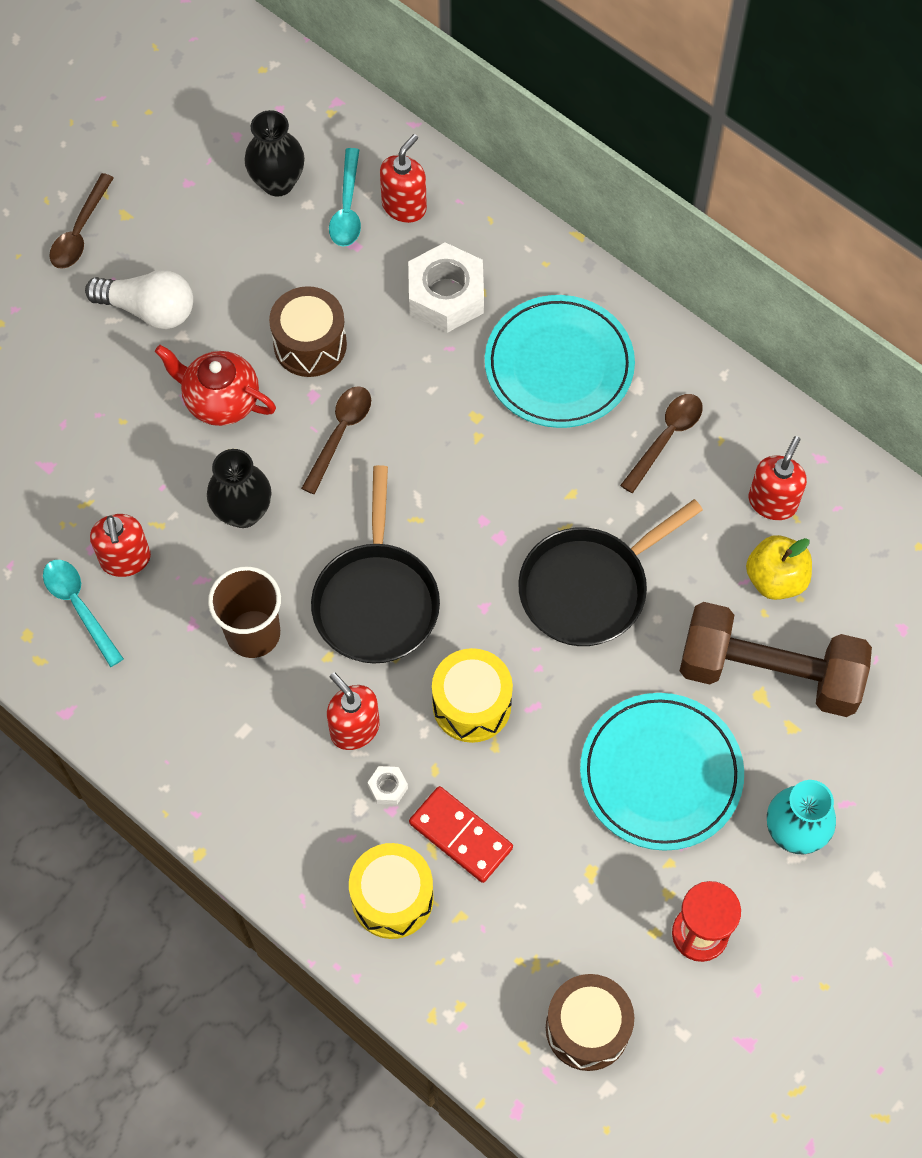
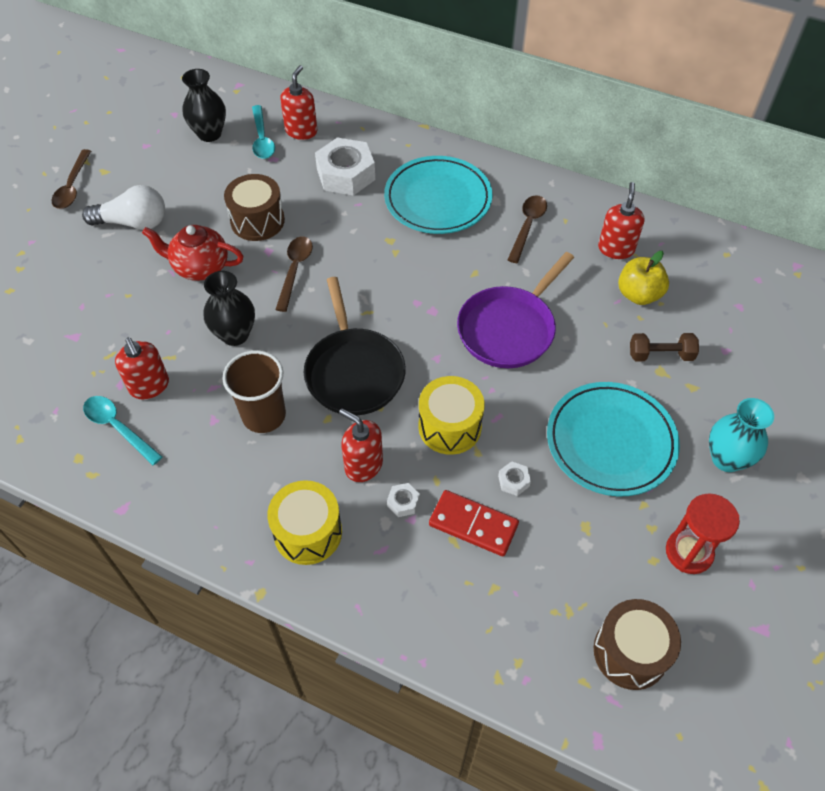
camera: 15 degrees left, 10 degrees down
(392, 898) = (433, 588): yellow drum -> yellow drum (308, 532)
(525, 794) = (513, 481): none -> white nut
(589, 588) = (509, 329): black pan -> purple pan
(769, 673) = (660, 355): brown dumbbell -> brown dumbbell, size x0.46

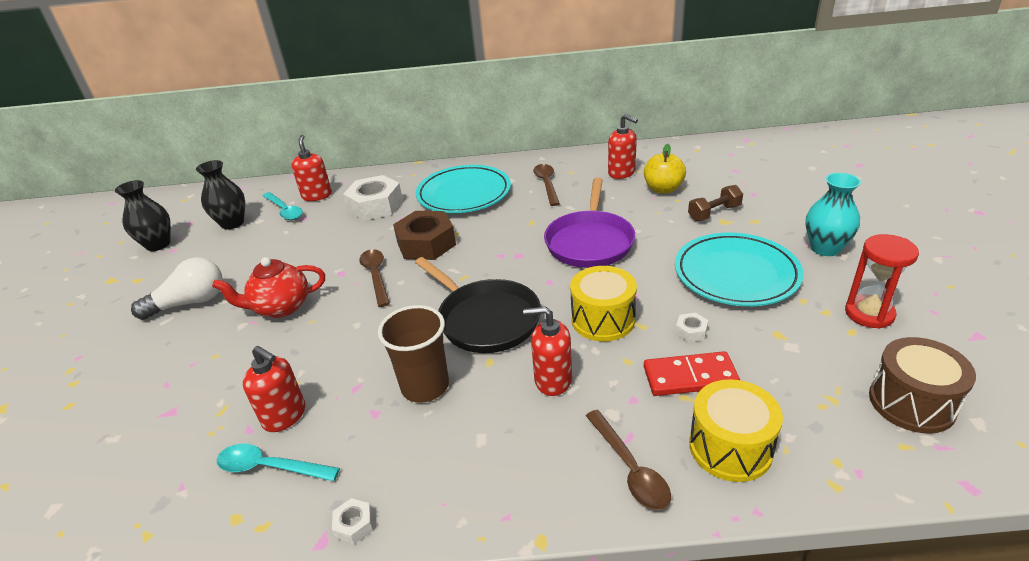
camera: 25 degrees left, 20 degrees down
(72, 186) = (107, 301): brown spoon -> brown spoon (630, 468)
(235, 334) = (350, 340): black vase -> black vase (158, 244)
(257, 221) = (316, 258): brown drum -> none
(308, 532) = (546, 459): yellow drum -> yellow drum (730, 447)
(361, 252) = (426, 244): none -> brown nut
(403, 502) = (614, 390): white nut -> white nut (354, 525)
(616, 249) = (621, 173): red soap dispenser -> red soap dispenser turned 150 degrees clockwise

